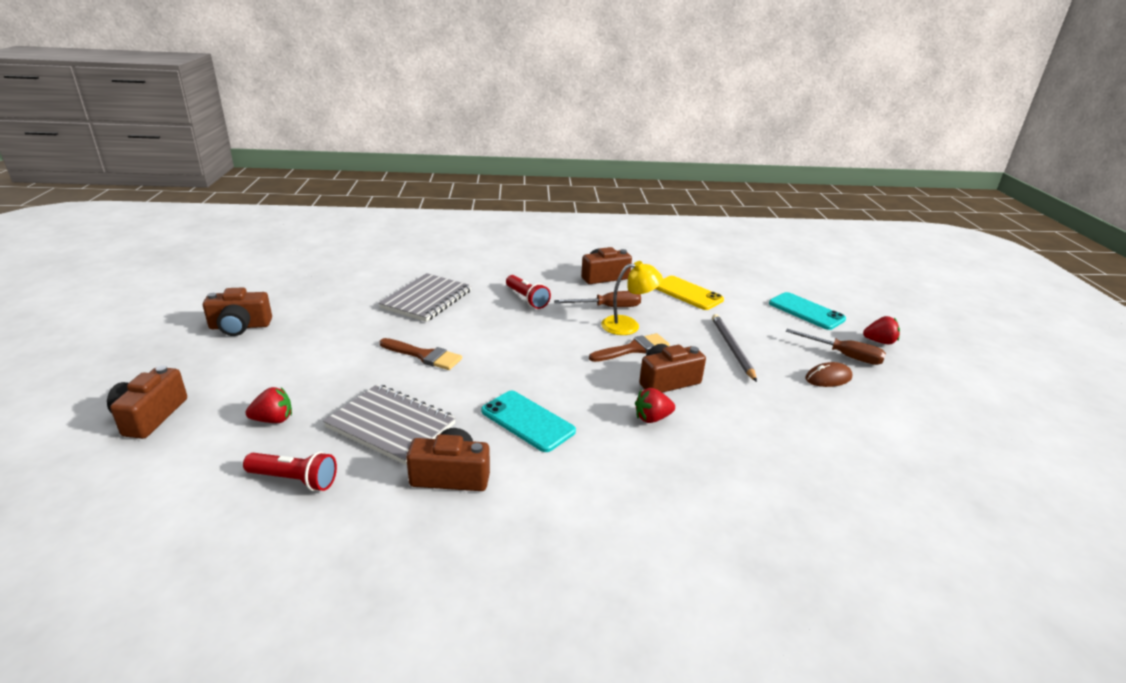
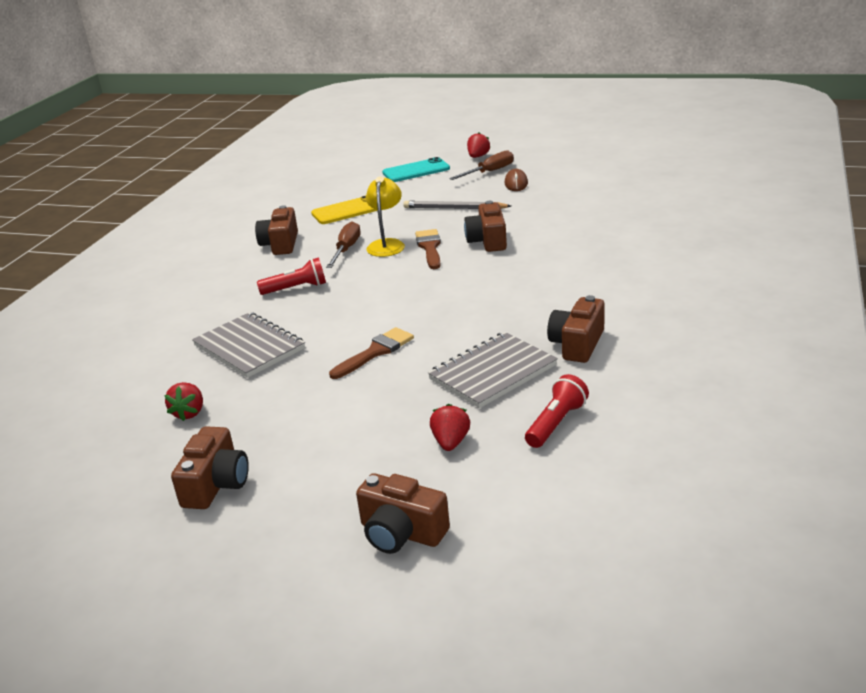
camera: 65 degrees left, 0 degrees up
(527, 421) = (516, 305): turquoise phone -> none
(652, 418) = (536, 254): red strawberry -> red strawberry (189, 413)

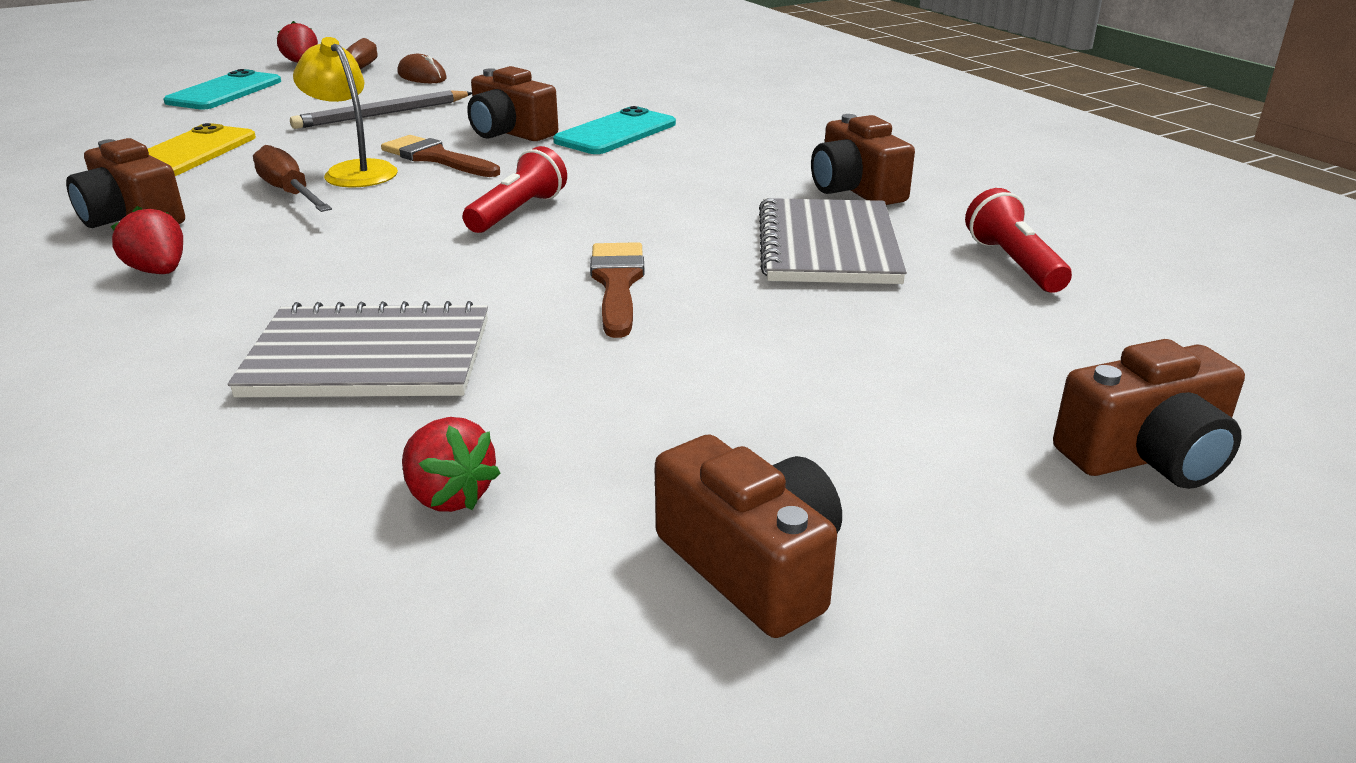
camera: 50 degrees left, 0 degrees up
(296, 288) = (294, 259): red flashlight -> red flashlight (518, 212)
(451, 442) = (954, 332): red strawberry -> red strawberry (159, 271)
(535, 258) = (616, 133): none -> turquoise phone

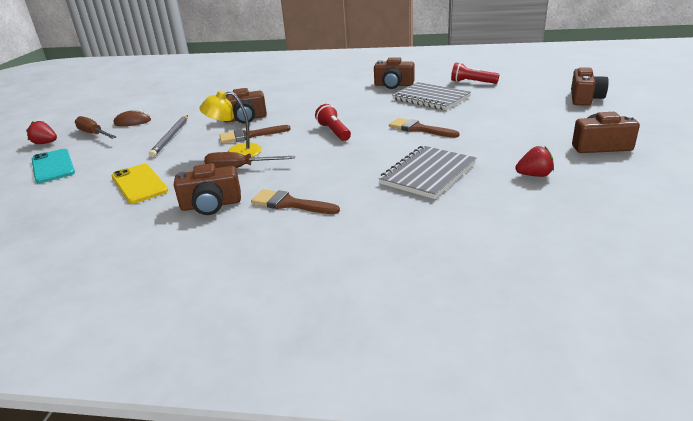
camera: 50 degrees left, 0 degrees up
(159, 271) = (290, 204): red strawberry -> brown brush
(616, 133) = (280, 103): turquoise phone -> none

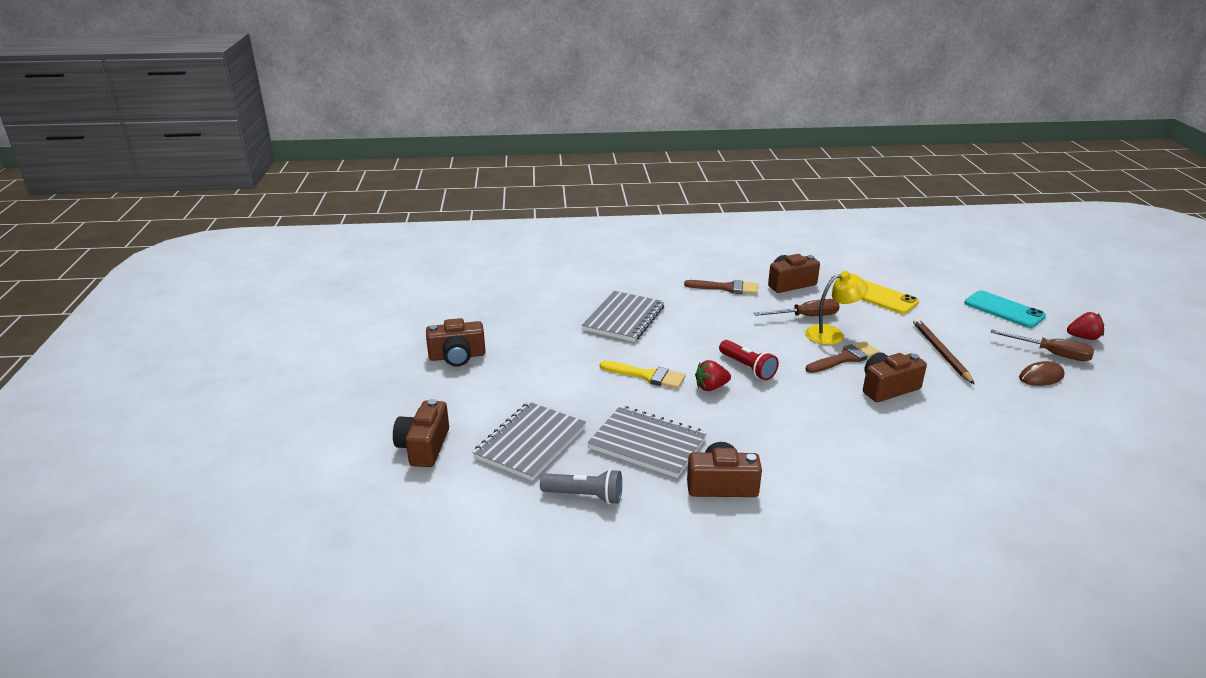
camera: 165 degrees right, 0 degrees up
(171, 137) = (940, 352): grey pencil -> brown pencil
(419, 129) = (647, 376): brown brush -> yellow brush
(472, 82) = (585, 496): red flashlight -> grey flashlight
(509, 99) = (530, 443): none -> grey notebook
(534, 175) = (531, 321): red strawberry -> red strawberry (711, 387)

